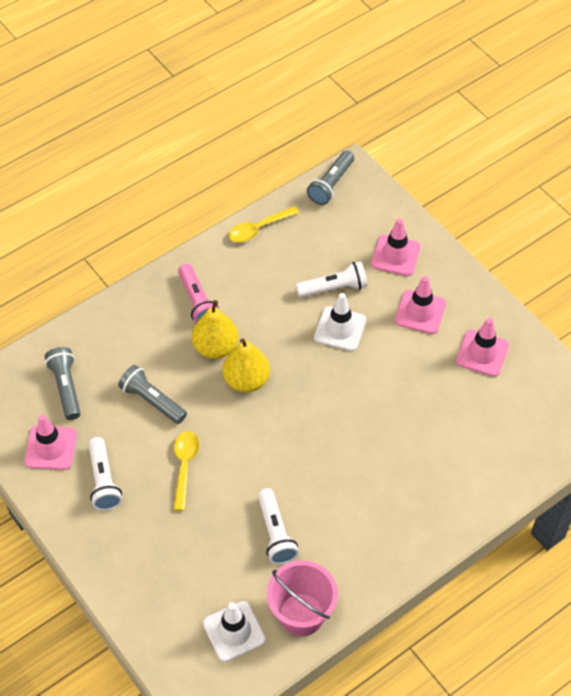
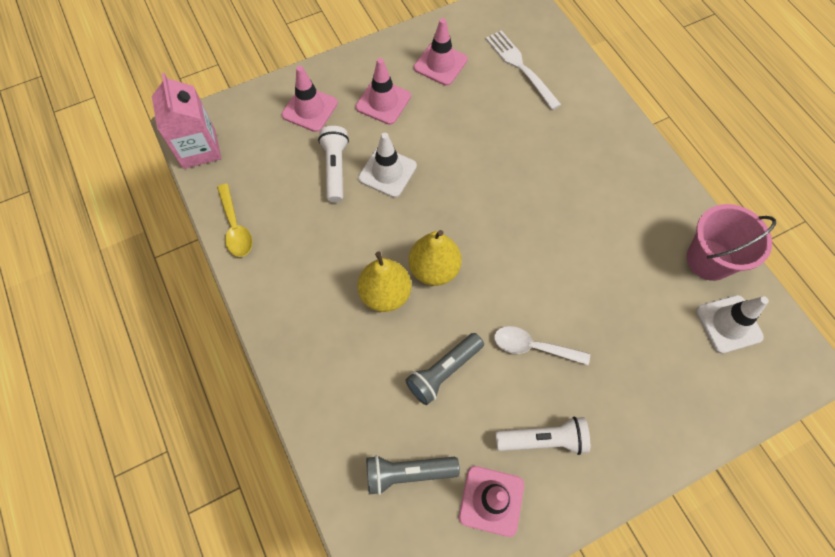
camera: 80 degrees left, 10 degrees up
(184, 466) = (533, 347): yellow spoon -> white spoon
(197, 302) = (318, 305): pink flashlight -> none
(275, 533) = (620, 269): white flashlight -> none
(331, 184) = (199, 148): grey flashlight -> pink carton
(499, 426) = (520, 67): none -> white fork

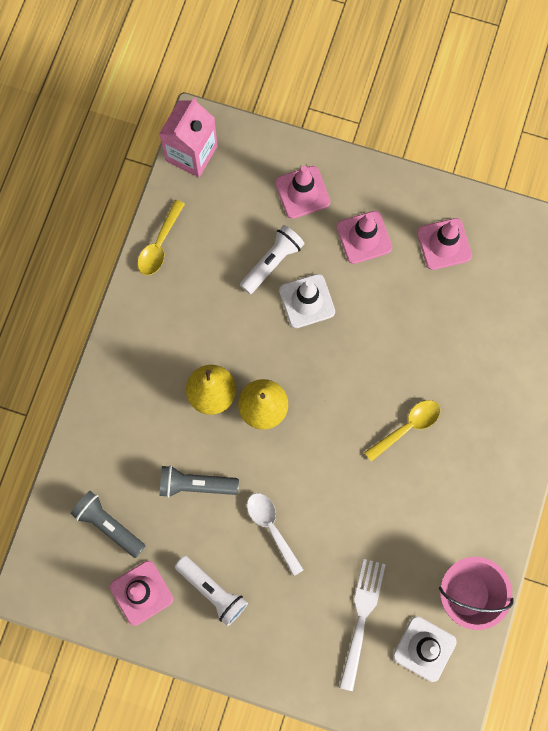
camera: 45 degrees right, 10 degrees up
(520, 67) = (505, 307): white fork -> white fork (361, 618)
(545, 191) = (407, 427): none -> yellow spoon

